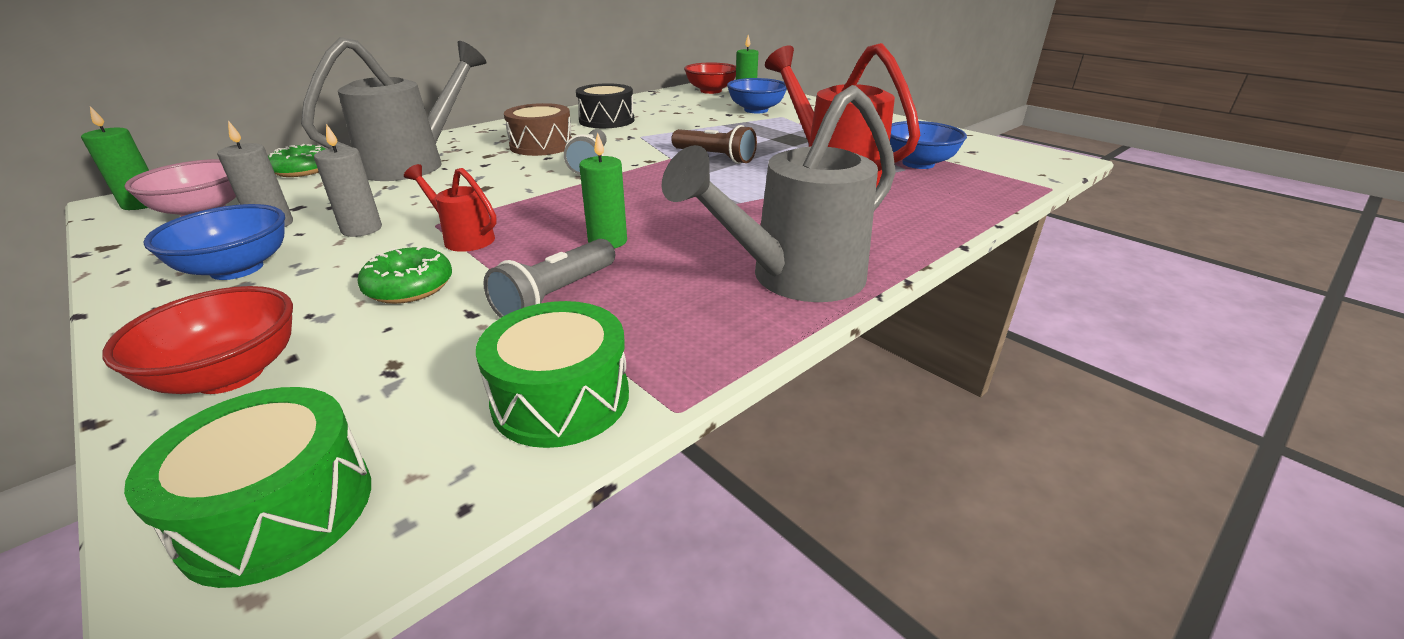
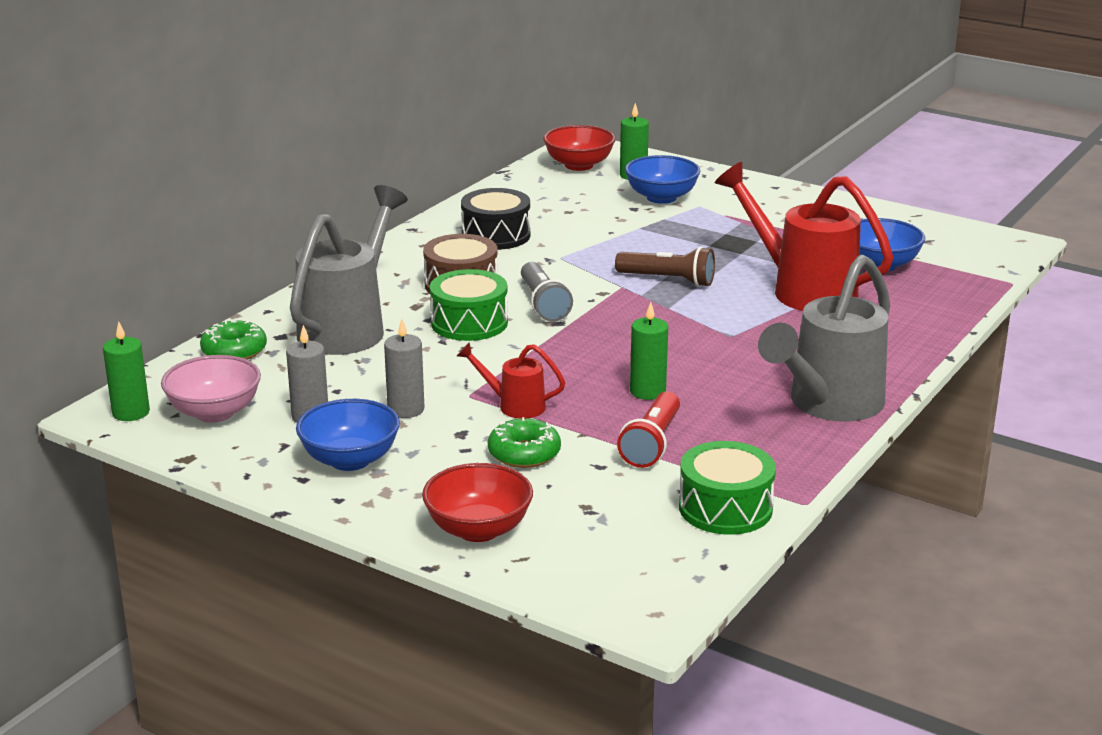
camera: 15 degrees left, 5 degrees down
(279, 510) = (620, 583): green drum -> green drum (469, 323)
(556, 295) = (652, 443): grey flashlight -> red flashlight

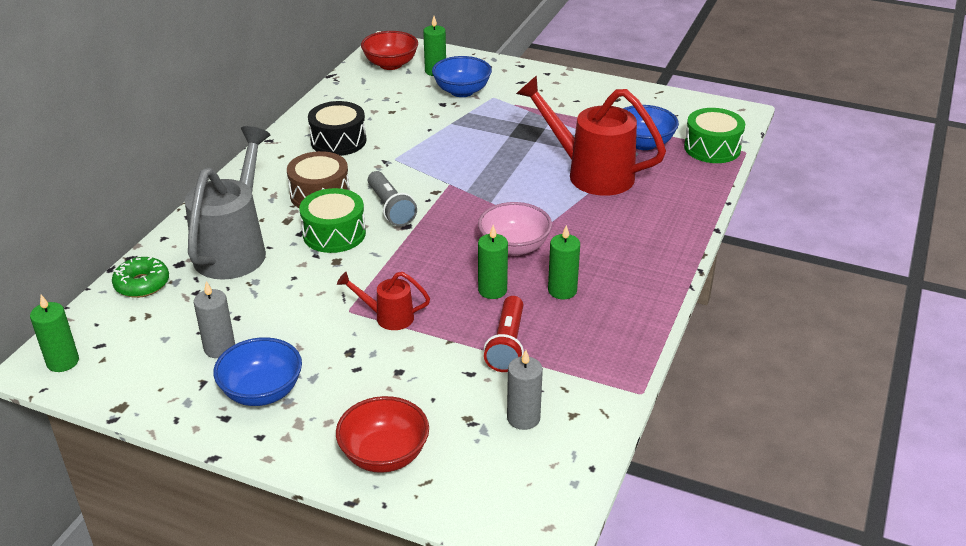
camera: 10 degrees left, 10 degrees up
(214, 412) = (136, 353): pink bowl -> pink bowl (514, 247)
(406, 409) = (299, 331): grey candle -> grey candle (523, 418)
(524, 453) = (406, 367): green donut -> none
(668, 280) = (484, 174): brown flashlight -> none
(725, 508) = (580, 406): green drum -> green drum (712, 148)
(734, 399) = (562, 290): none -> green candle
(828, 405) = (636, 288): grey watering can -> none

